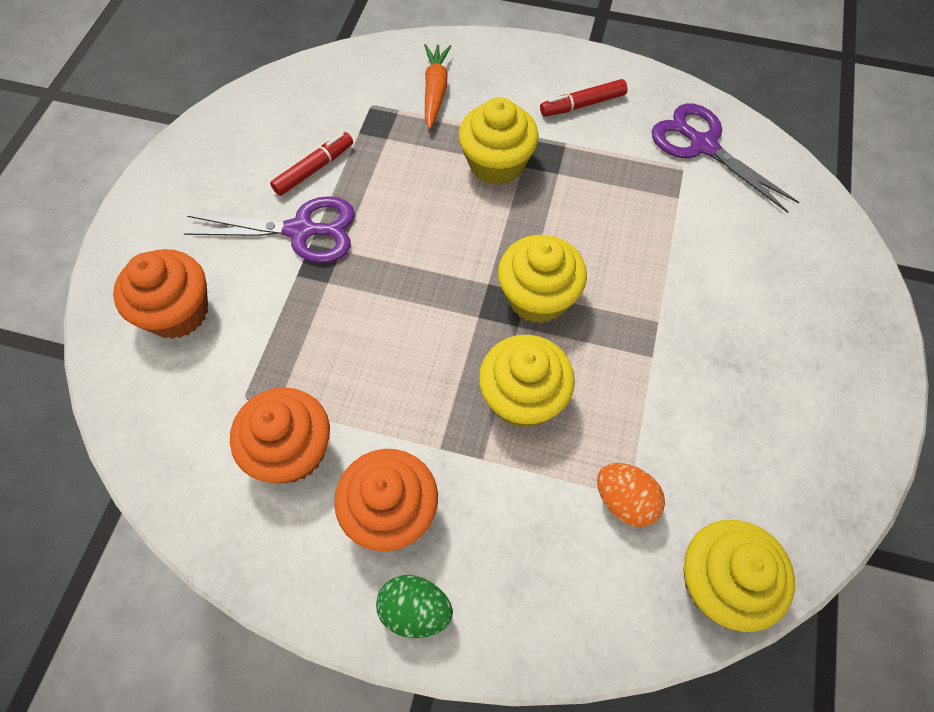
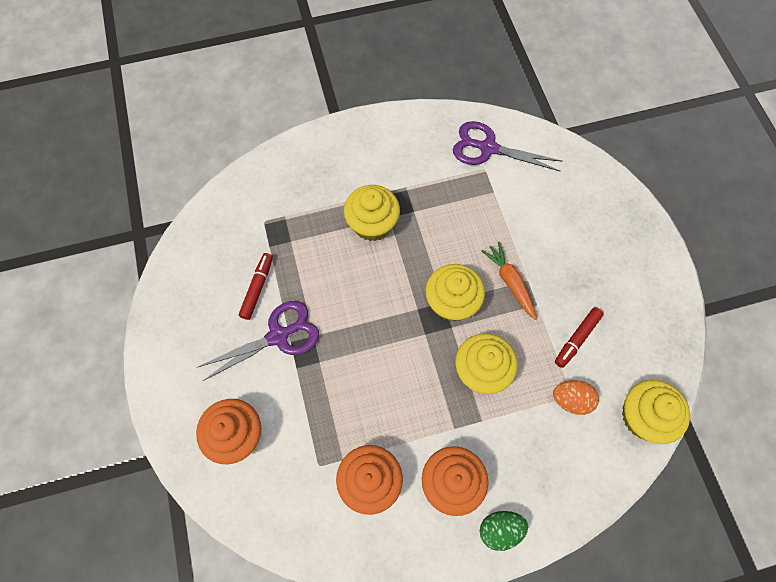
camera: 30 degrees left, 5 degrees up
(435, 90) = (300, 190): orange carrot -> orange carrot (510, 282)
(583, 104) = (400, 154): red marker -> red marker (577, 338)

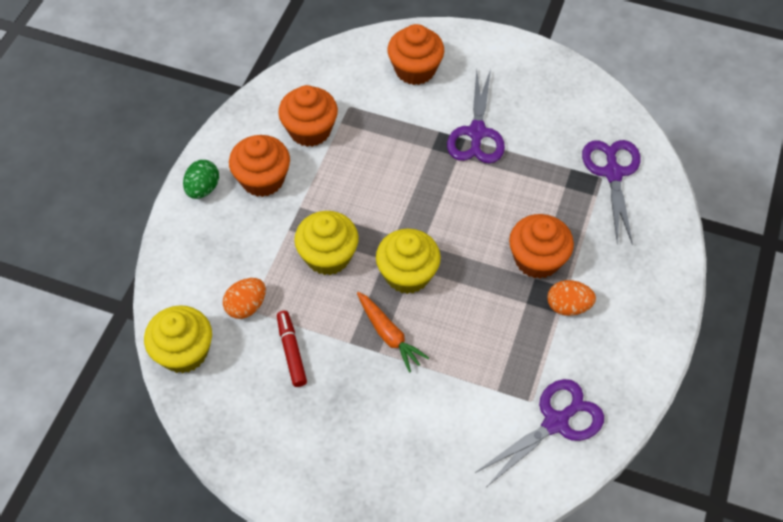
camera: 125 degrees right, 10 degrees down
(255, 216) = (612, 173): none -> purple scissors
(257, 288) = (533, 140): red marker -> none
(372, 224) = (537, 259): yellow cupcake -> orange cupcake
(397, 185) = (568, 306): none -> orange egg
(510, 282) = (389, 335): orange carrot -> orange carrot turned 45 degrees clockwise

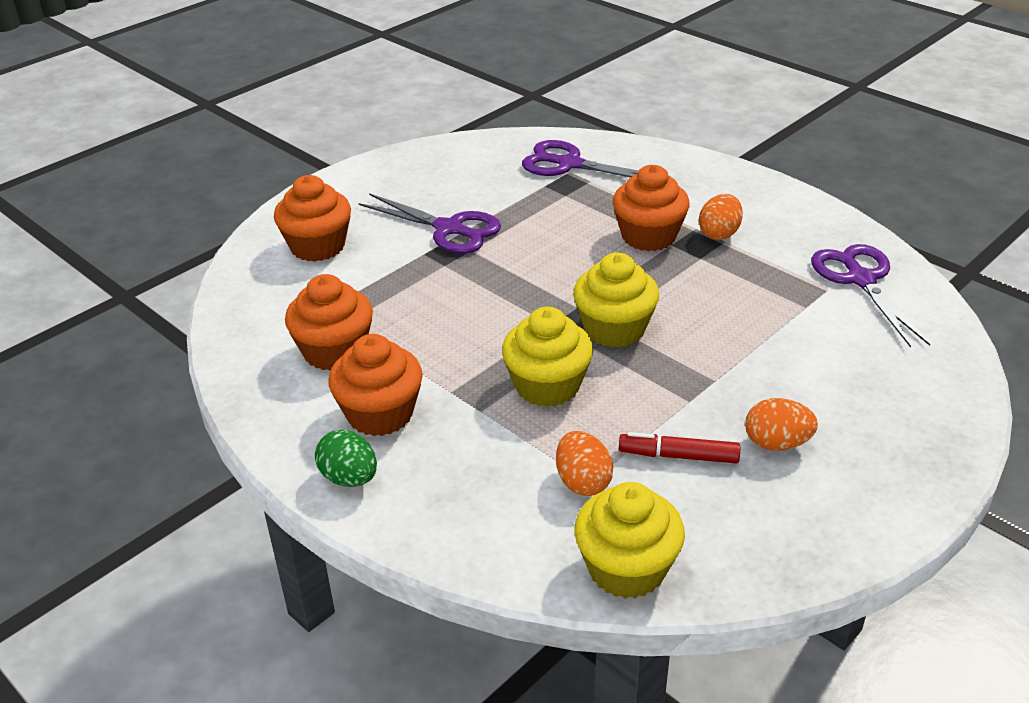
camera: 65 degrees left, 20 degrees down
(328, 406) = (776, 443): none -> orange egg
(389, 335) = (694, 365): orange carrot -> none

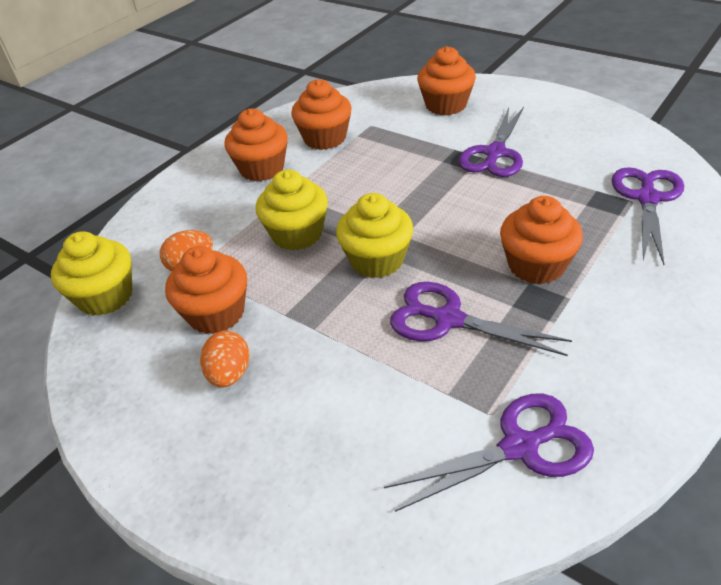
camera: 85 degrees right, 5 degrees up
(349, 478) = (202, 170): green egg -> none
(679, 456) = (216, 313): red marker -> orange cupcake
(714, 295) = (448, 319): none -> purple scissors
(719, 234) = (566, 316): orange egg -> none

